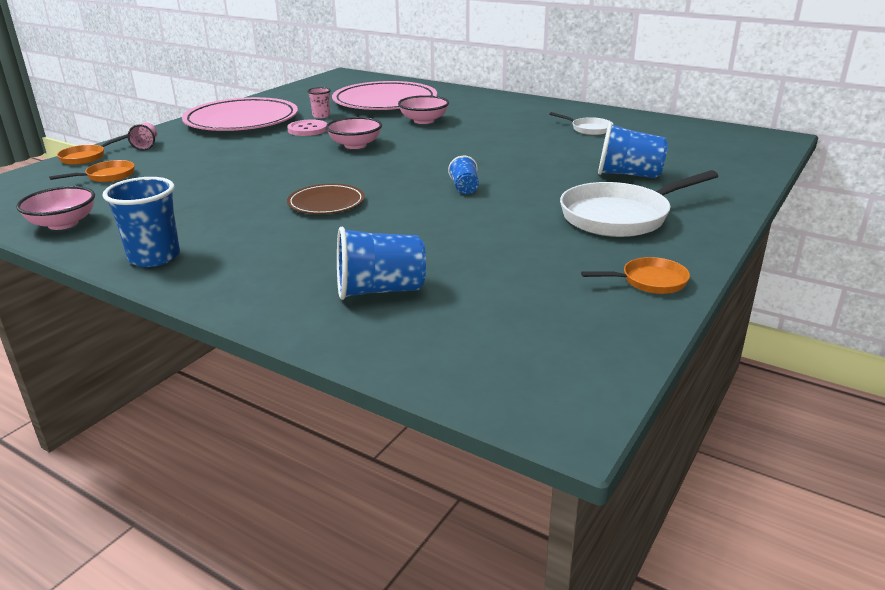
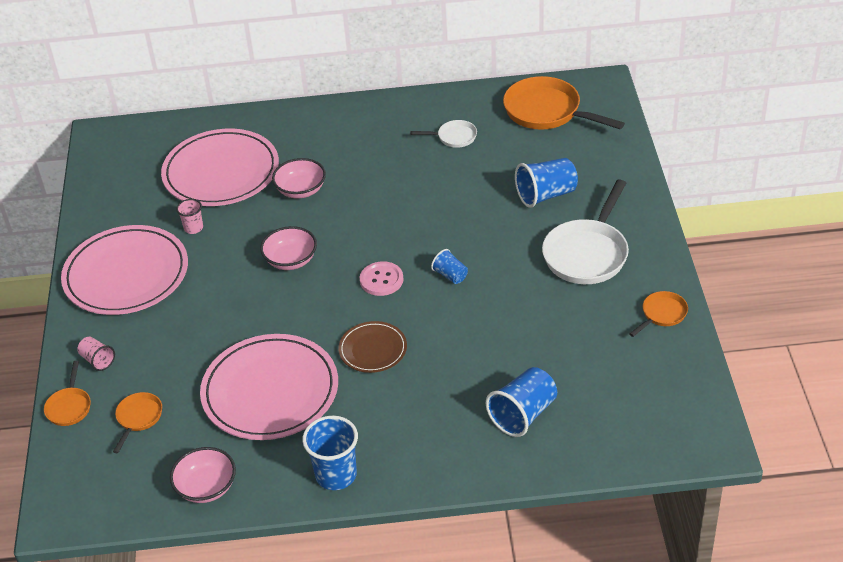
camera: 35 degrees left, 15 degrees up
(210, 196) = (270, 391): none -> pink plate
(308, 129) = (213, 257): pink button -> pink button (381, 280)
(696, 137) = (547, 111): none -> orange pan

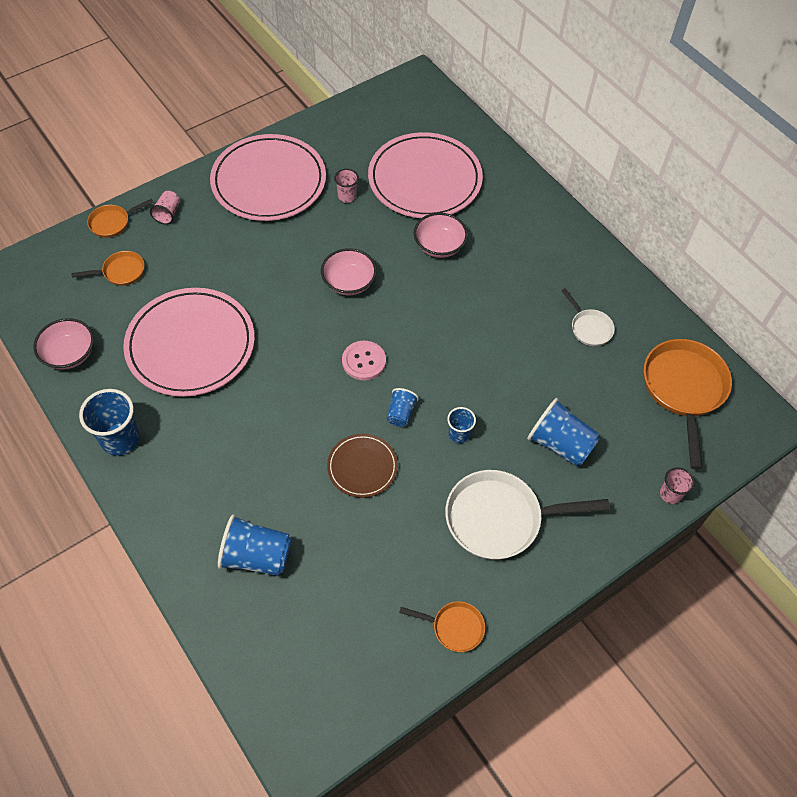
camera: 55 degrees right, 15 degrees up
(373, 349) = (276, 396): brown plate -> brown plate (362, 467)
(496, 248) = (459, 434): none -> blue cup
(628, 155) = (670, 494): none -> pink cup

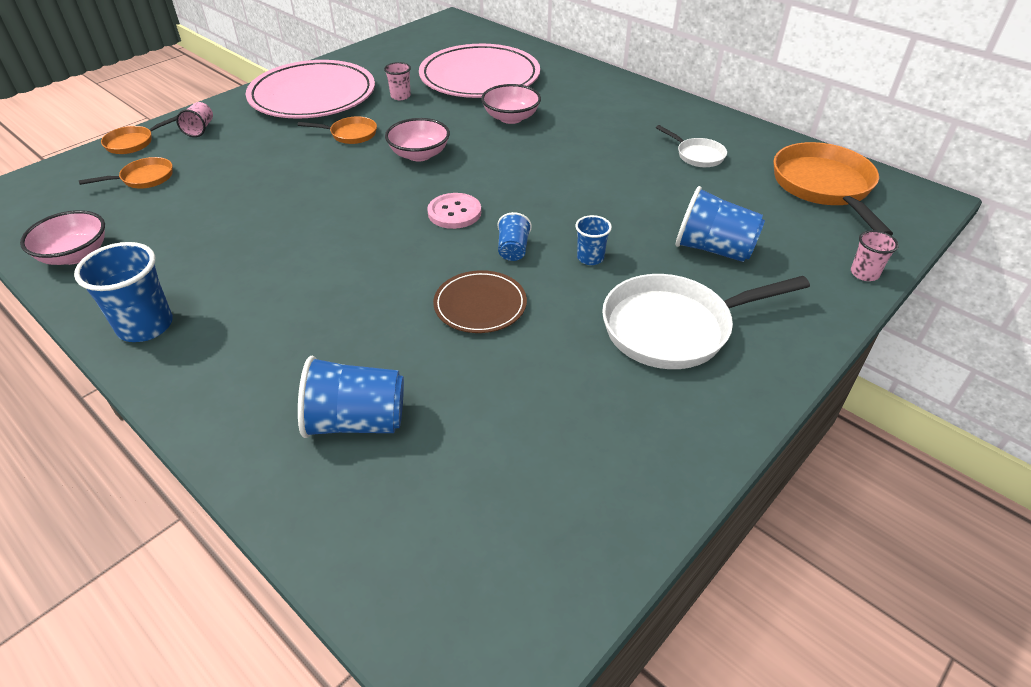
camera: 10 degrees left, 15 degrees down
(191, 345) = (236, 226): pink plate -> none
(454, 627) = (664, 455): orange pan -> orange pan (350, 134)

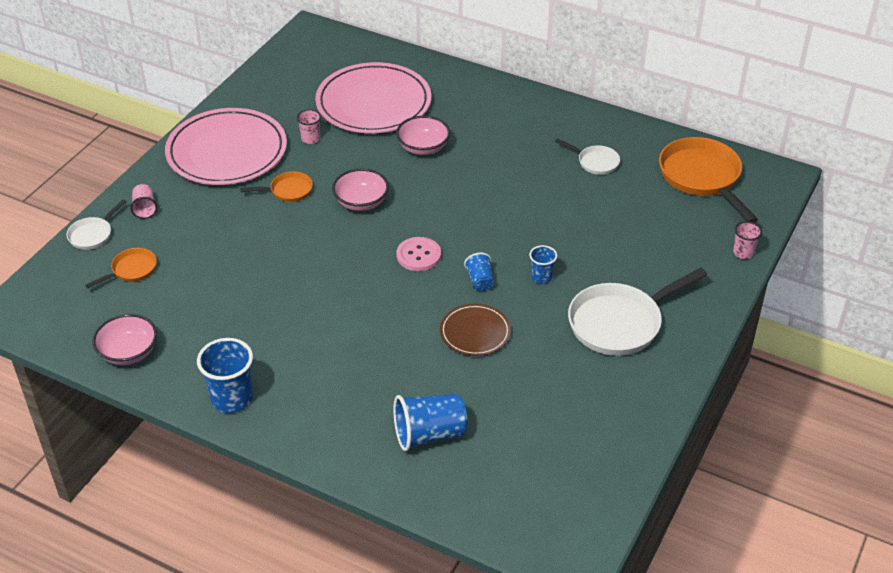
camera: 15 degrees left, 0 degrees up
(133, 143) = (92, 235): orange pan -> white pan
(713, 249) = (631, 252): blue cup -> none

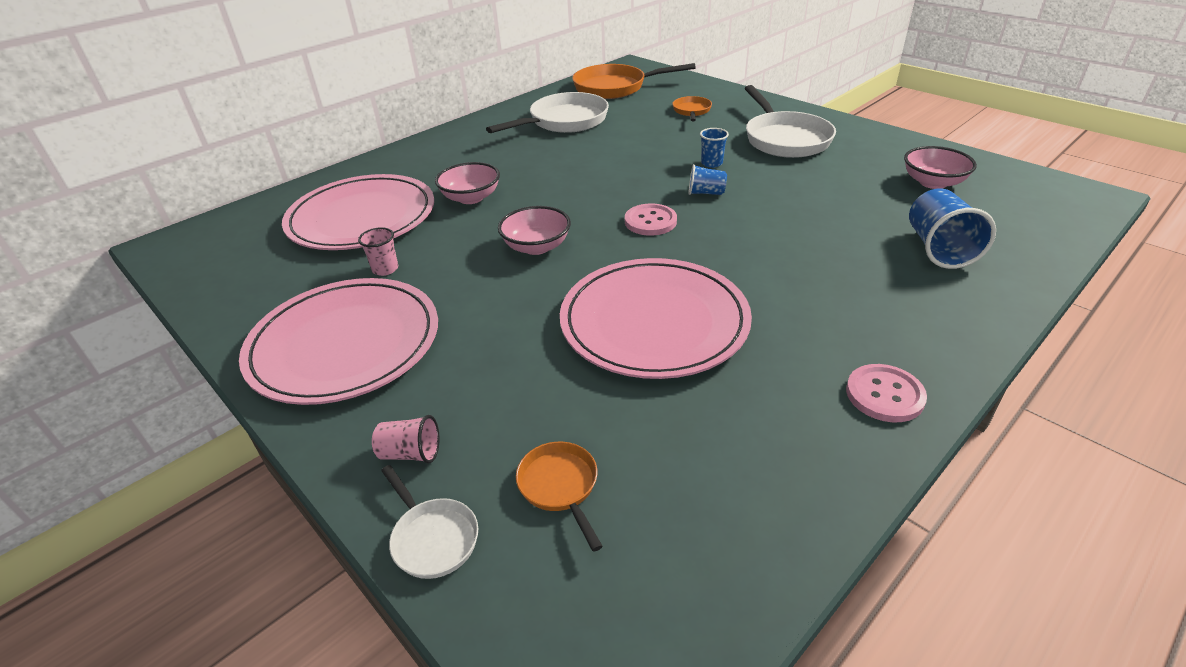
camera: 70 degrees left, 5 degrees down
(128, 352) = (770, 510): pink bowl -> pink bowl (933, 182)
(232, 399) = (884, 395): blue cup -> pink button
(282, 281) = (654, 322): none -> pink plate
(288, 191) = (475, 298): orange pan -> orange pan (691, 111)
(475, 332) = (783, 205): brown plate -> none
(595, 162) = (564, 121): white pan -> white pan, size x1.98
(743, 253) = (713, 87): pink cup -> none

